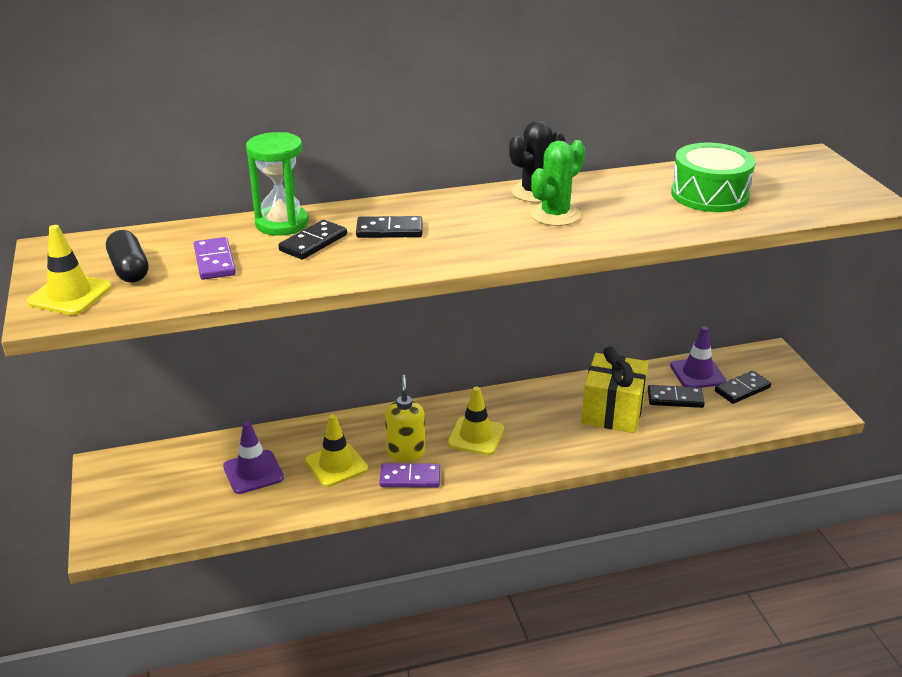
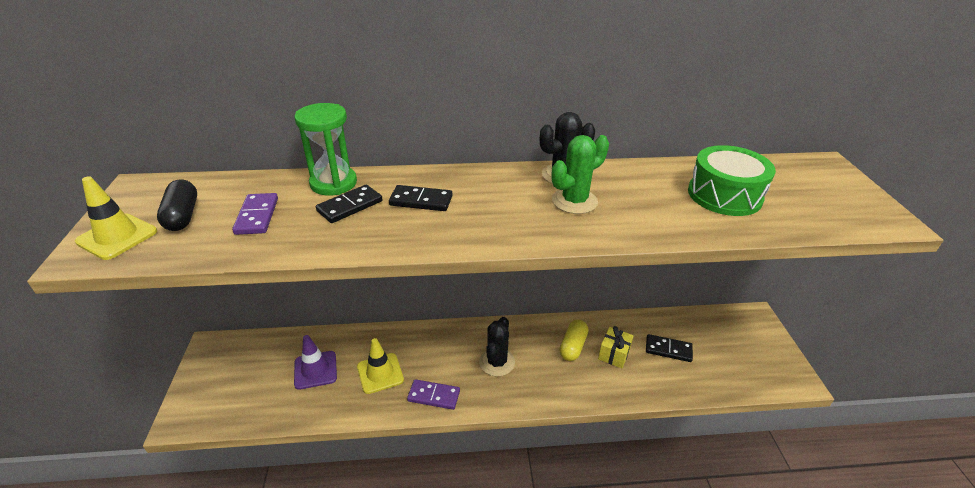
camera: 10 degrees right, 5 degrees up
(406, 452) = (437, 369): yellow soap dispenser -> none
(475, 436) = (497, 362): yellow traffic cone -> black cactus
(562, 409) = (573, 346): none -> yellow capsule
(612, 411) = (614, 354): yellow gift -> yellow gift, size x0.56
(697, 373) = (691, 327): purple traffic cone -> none
(742, 389) = (727, 348): black domino -> none

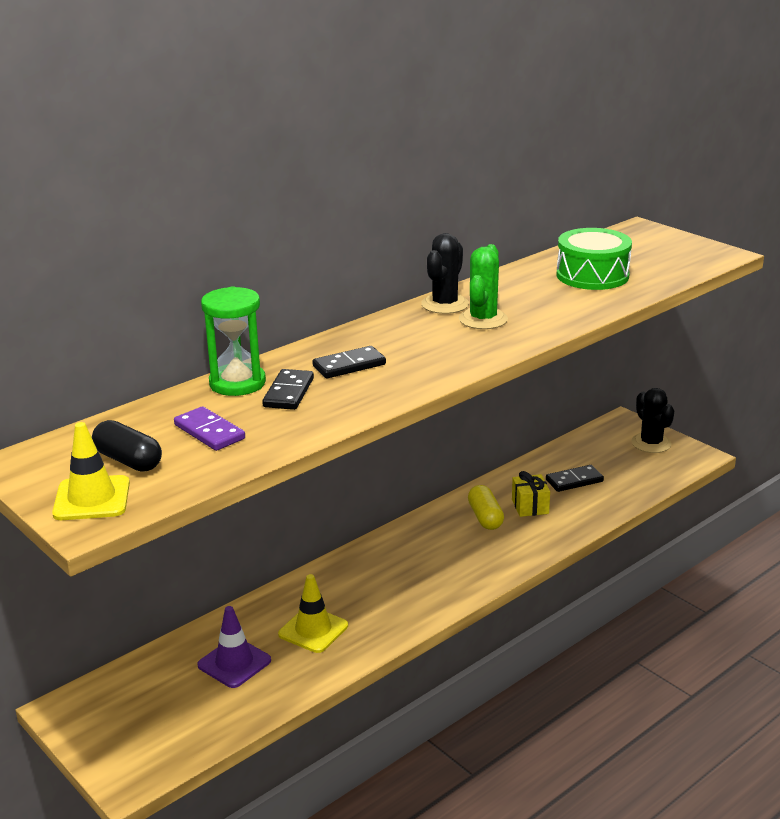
camera: 35 degrees left, 10 degrees down
(433, 396) = (395, 619): purple domino -> none
(497, 362) = (425, 564): black cactus -> black cactus (651, 443)

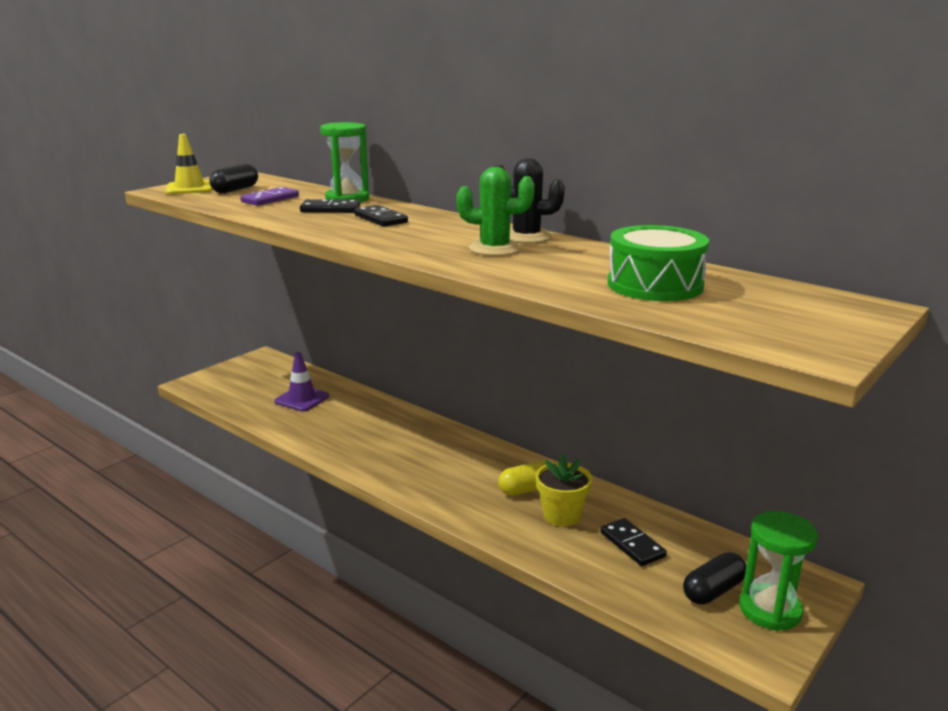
camera: 80 degrees right, 5 degrees down
(313, 630) = (340, 422): yellow traffic cone -> none
(530, 506) = (561, 515): yellow gift -> yellow flower pot
(631, 459) = (713, 591): none -> black capsule
(651, 443) = (770, 610): black cactus -> green hourglass

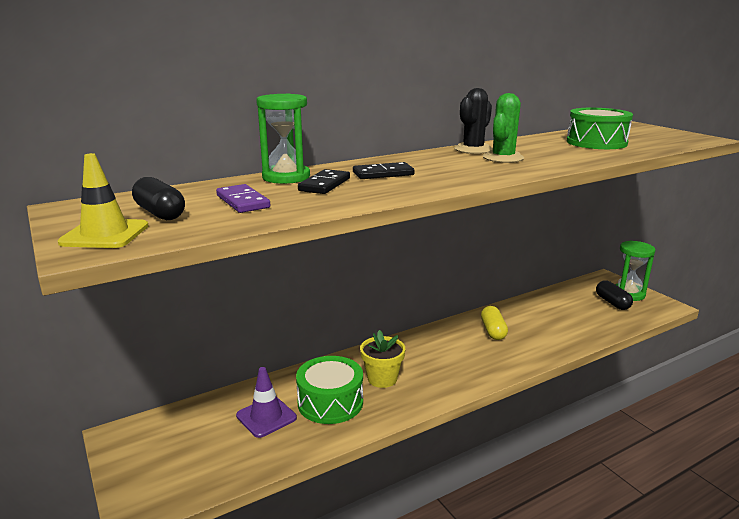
camera: 70 degrees left, 0 degrees up
(333, 420) = (330, 402): none -> green drum
(561, 515) = (529, 327): yellow flower pot -> yellow flower pot (382, 379)
(632, 544) = (566, 313): black domino -> none

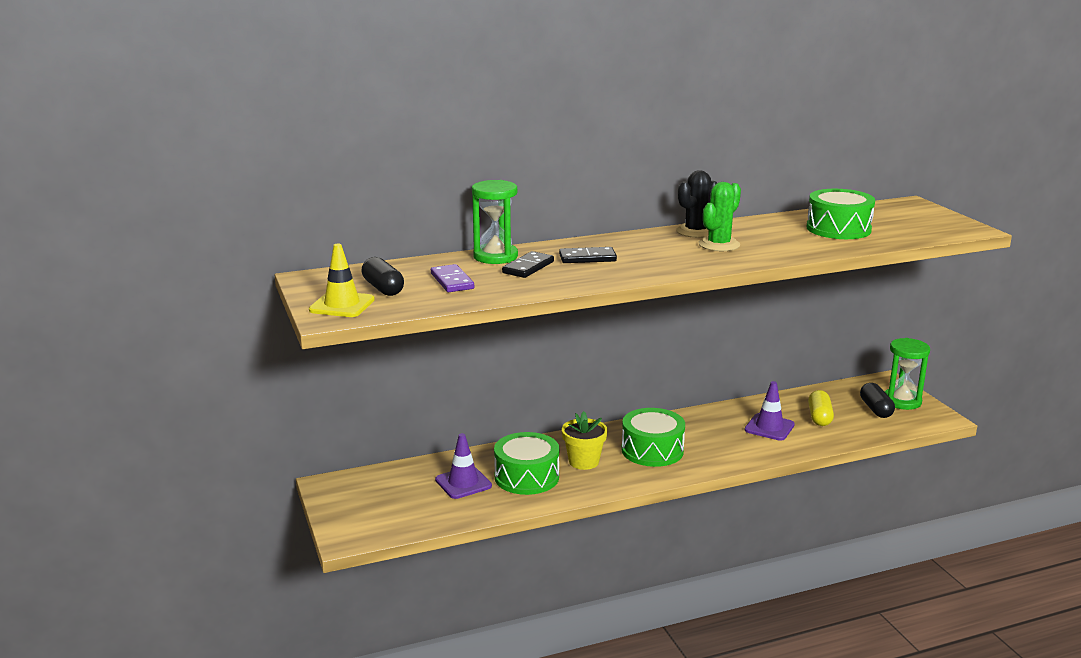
camera: 10 degrees right, 0 degrees up
(442, 360) = (652, 450): none -> green drum
(493, 331) = (719, 427): yellow capsule -> yellow capsule (819, 417)
(535, 327) = (769, 427): none -> purple traffic cone

